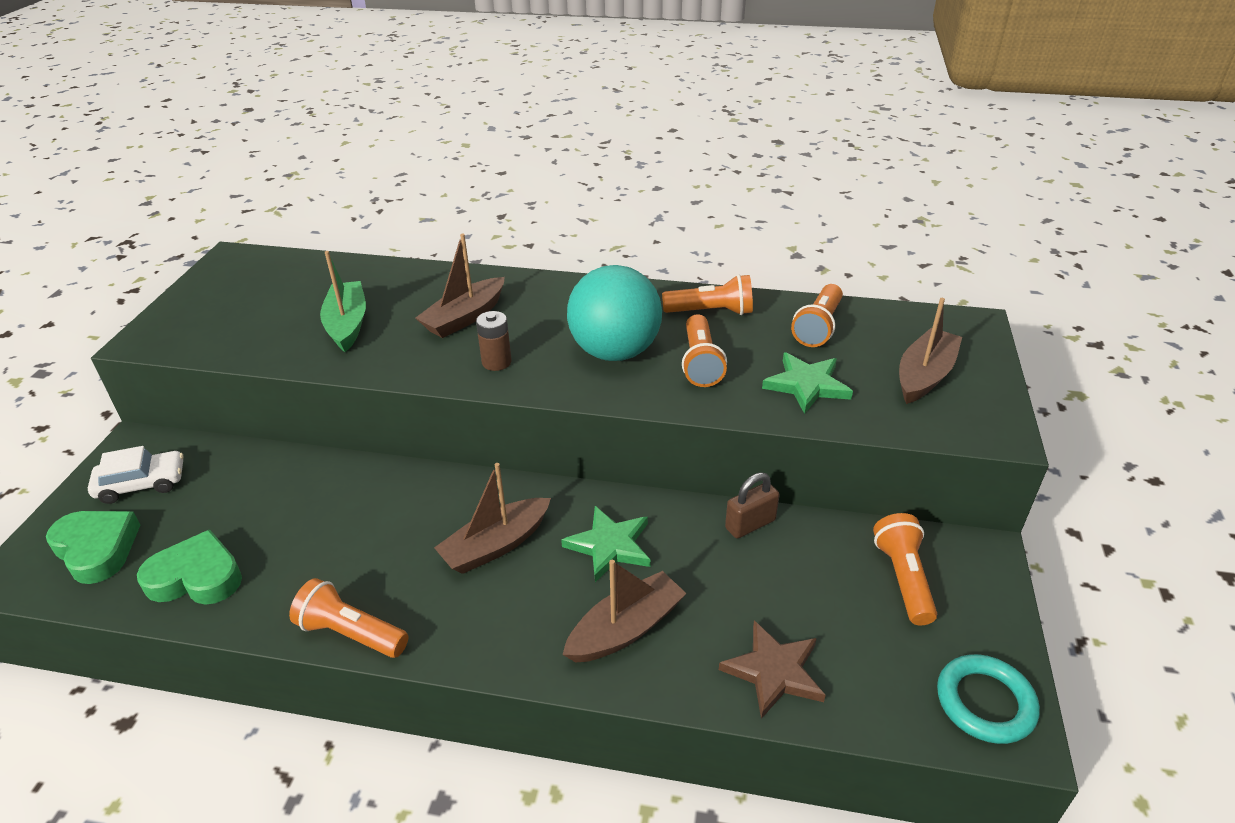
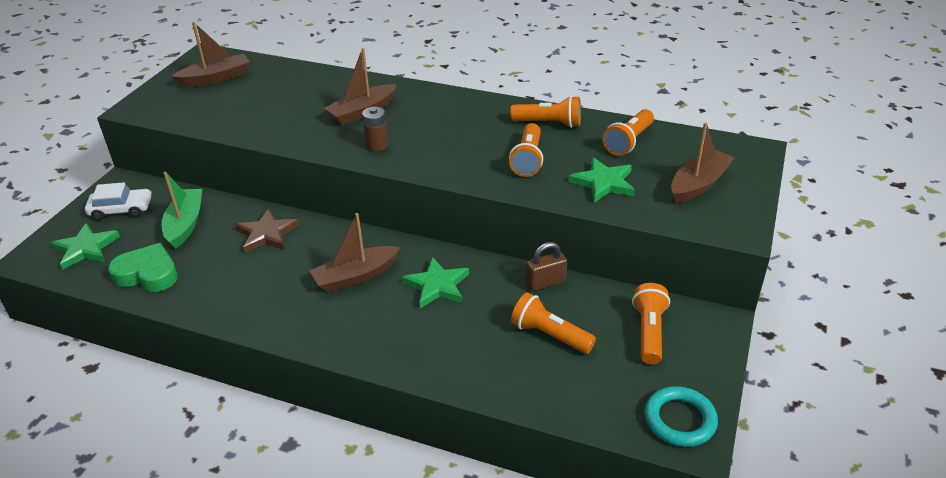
camera: 10 degrees right, 0 degrees up
(97, 549) = (86, 249): green heart -> green star
(347, 324) = (277, 109): green boat -> green boat (185, 224)
(351, 633) = (243, 321): orange flashlight -> orange flashlight (549, 335)
(615, 352) = (466, 146): turquoise ball -> none
(626, 629) = (433, 341): brown boat -> brown boat (216, 78)
(774, 671) = (530, 381): brown star -> brown star (267, 234)

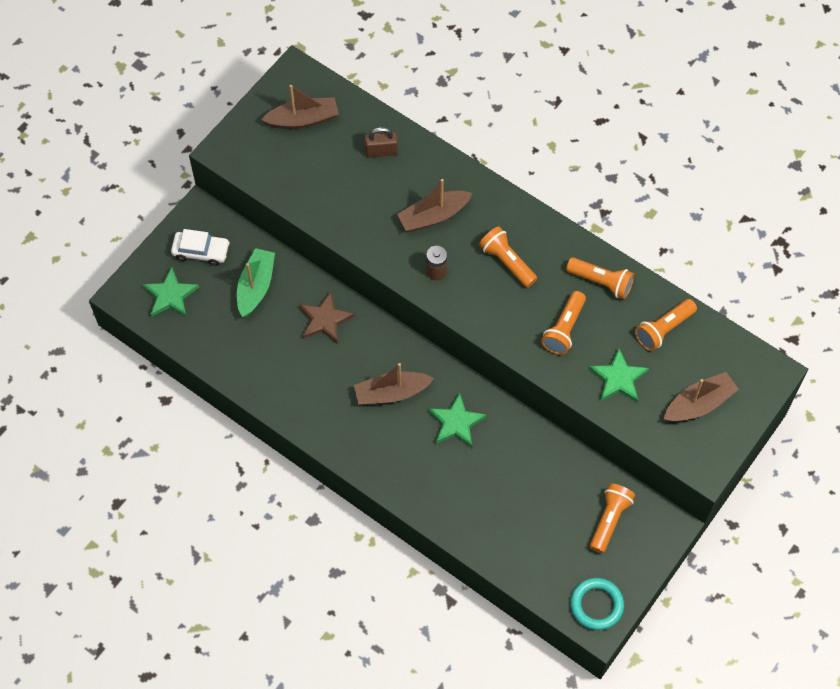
camera: 15 degrees right, 25 degrees up
(147, 274) = (221, 341): green heart -> none
(545, 282) = (546, 444): brown padlock -> brown padlock (381, 151)
(549, 335) = (530, 500): orange flashlight -> orange flashlight (507, 262)

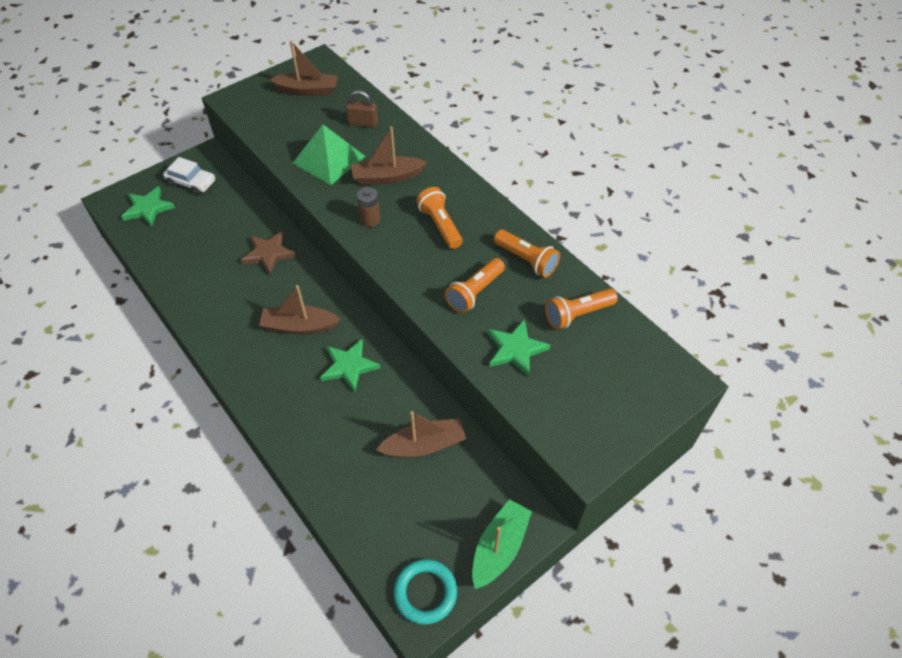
camera: 15 degrees right, 10 degrees down
(256, 286) = (222, 216): green boat -> green boat (499, 547)
(365, 207) = (329, 159): none -> green pyramid
(609, 520) = (471, 500): orange flashlight -> none
(699, 404) = (596, 393): brown boat -> brown boat (424, 445)

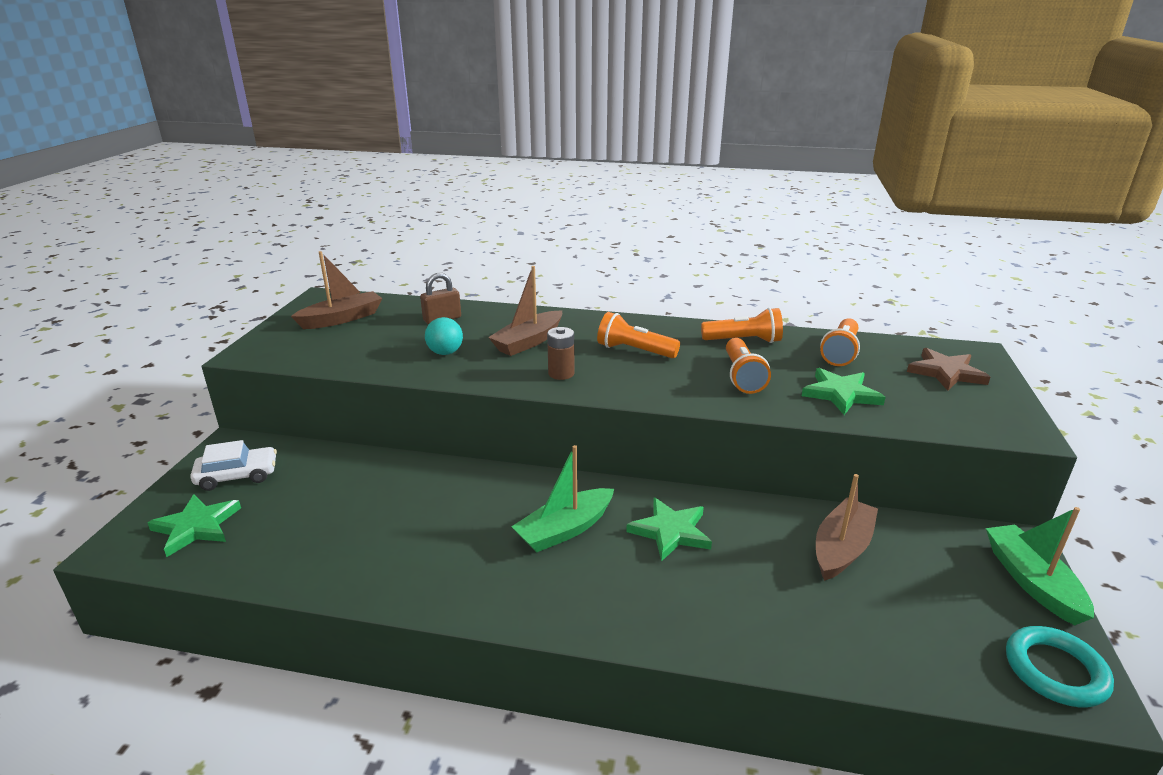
camera: 40 degrees left, 25 degrees down
(268, 254) = (435, 489): brown star -> brown star (946, 373)
(299, 326) = (565, 530): brown boat -> green boat
(329, 159) = (445, 353): green pyramid -> turquoise ball

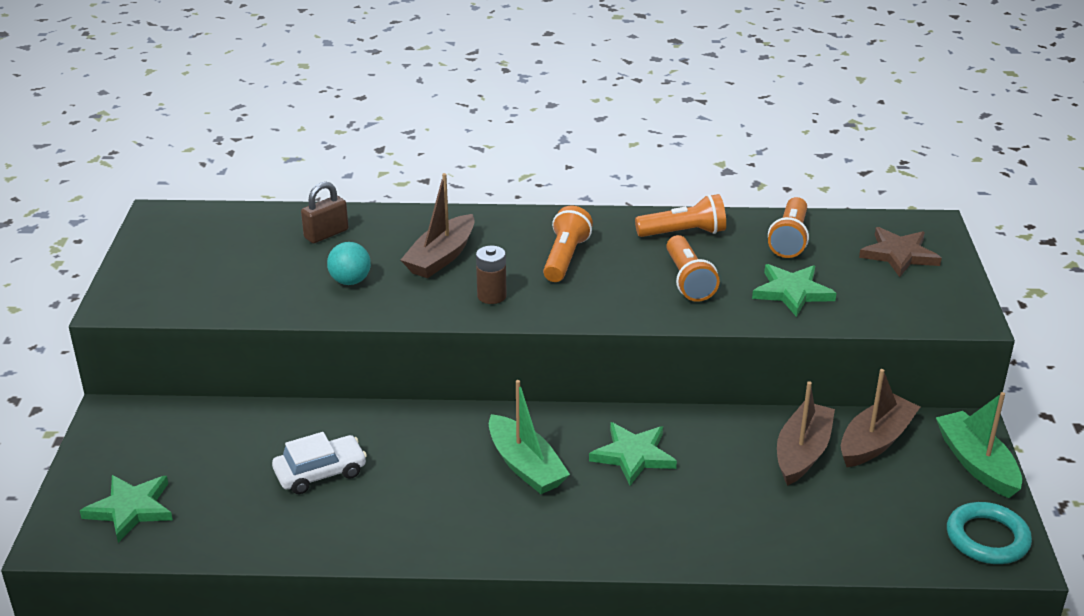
camera: 10 degrees left, 5 degrees up
(237, 475) = (143, 449): white car -> white car (320, 473)
(342, 319) = (203, 245): brown boat -> brown boat (875, 441)
(565, 530) = (525, 466): green boat -> green boat turned 75 degrees counterclockwise
(634, 351) = (565, 258): orange flashlight -> orange flashlight turned 90 degrees clockwise

